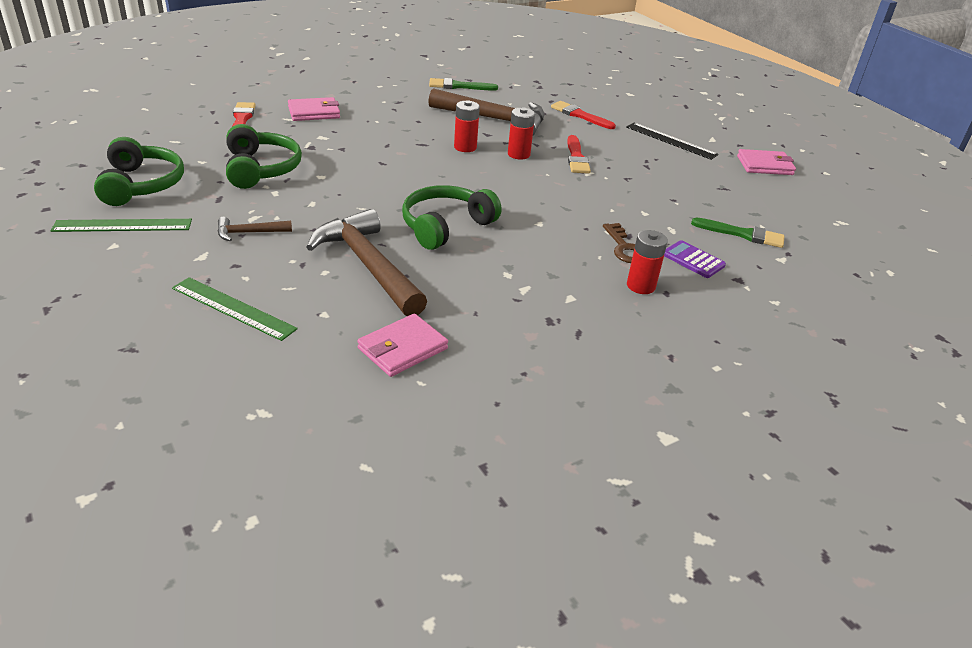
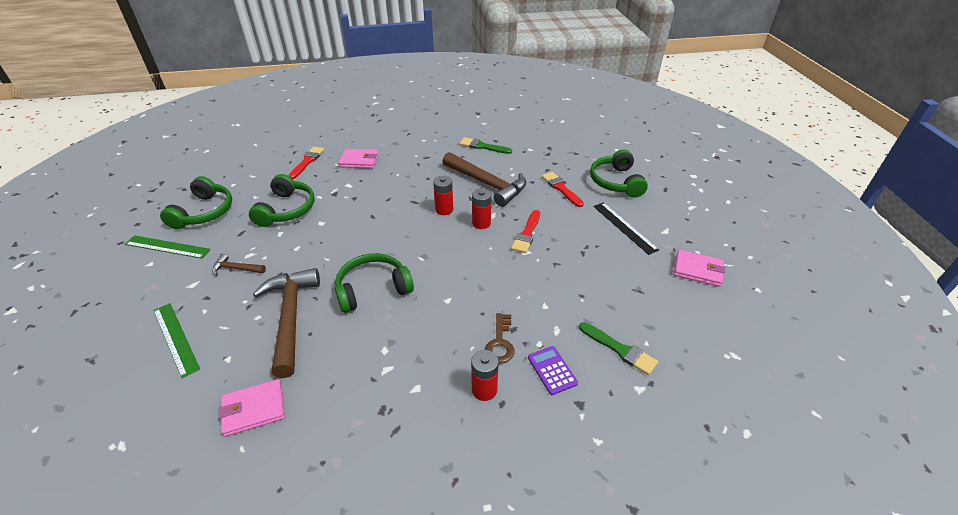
camera: 25 degrees right, 5 degrees up
(632, 104) = (616, 182): none -> green headphones

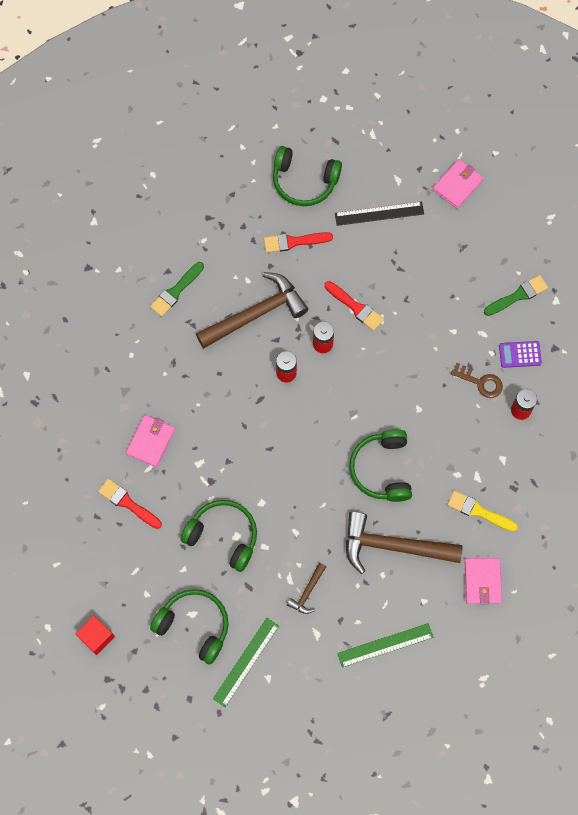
camera: 70 degrees left, 30 degrees up
(197, 170) = (96, 637): none -> red cube
(344, 381) = (478, 511): none -> yellow brush

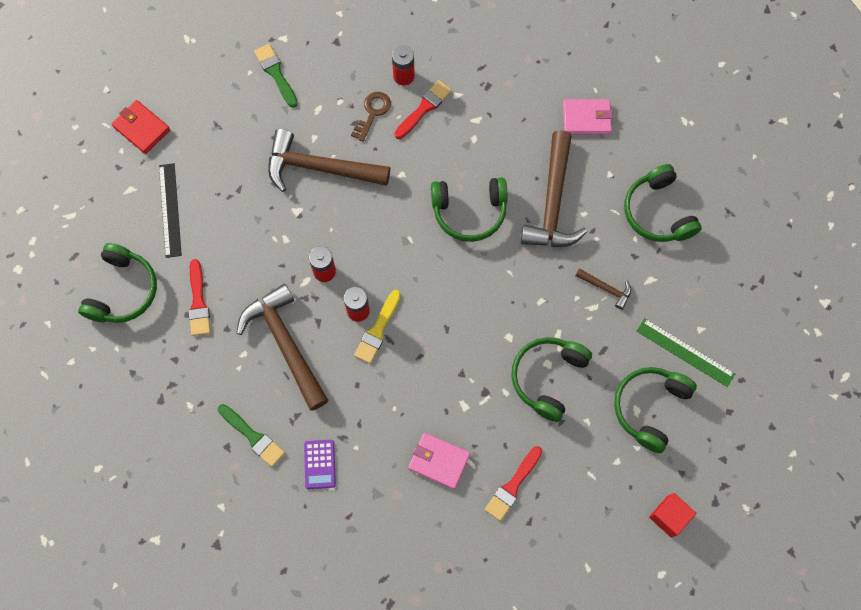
camera: 90 degrees left, 0 degrees up
(355, 307) = (282, 236): red brush -> red brush (424, 108)
(385, 645) = (658, 212): green ruler -> green headphones
(423, 337) = (320, 168): none -> brown hammer
(457, 185) = (142, 128): pink wallet -> red wallet
(478, 511) = (513, 119): yellow brush -> yellow brush (377, 330)
(520, 354) = (342, 74): purple calculator -> purple calculator (319, 464)

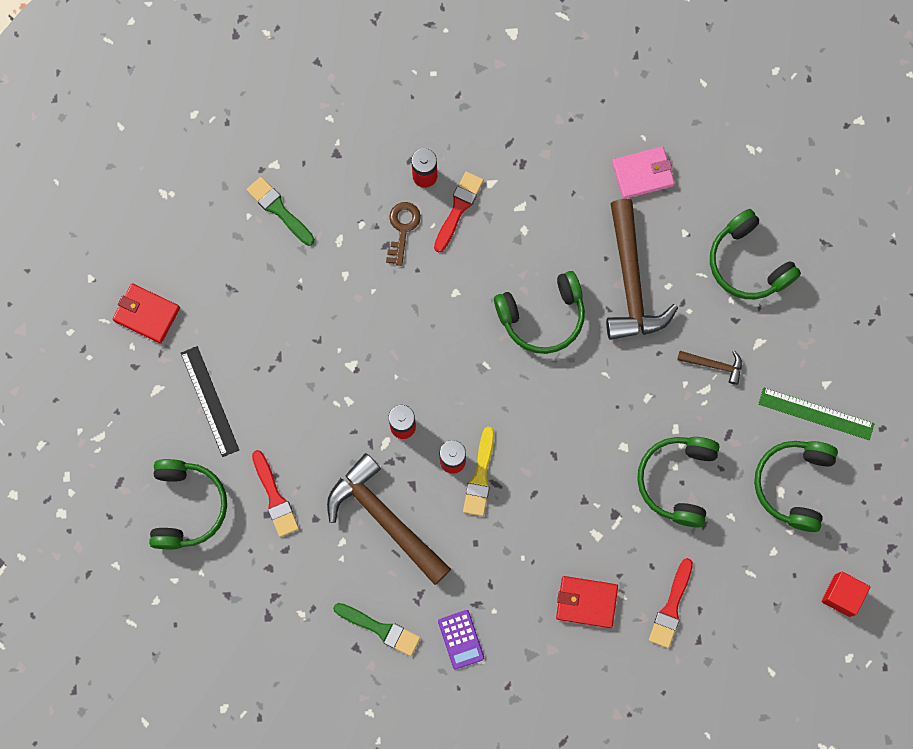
camera: 15 degrees left, 5 degrees up
(320, 168) = (362, 309): brown hammer -> none
(439, 461) = (586, 602): pink wallet -> red wallet

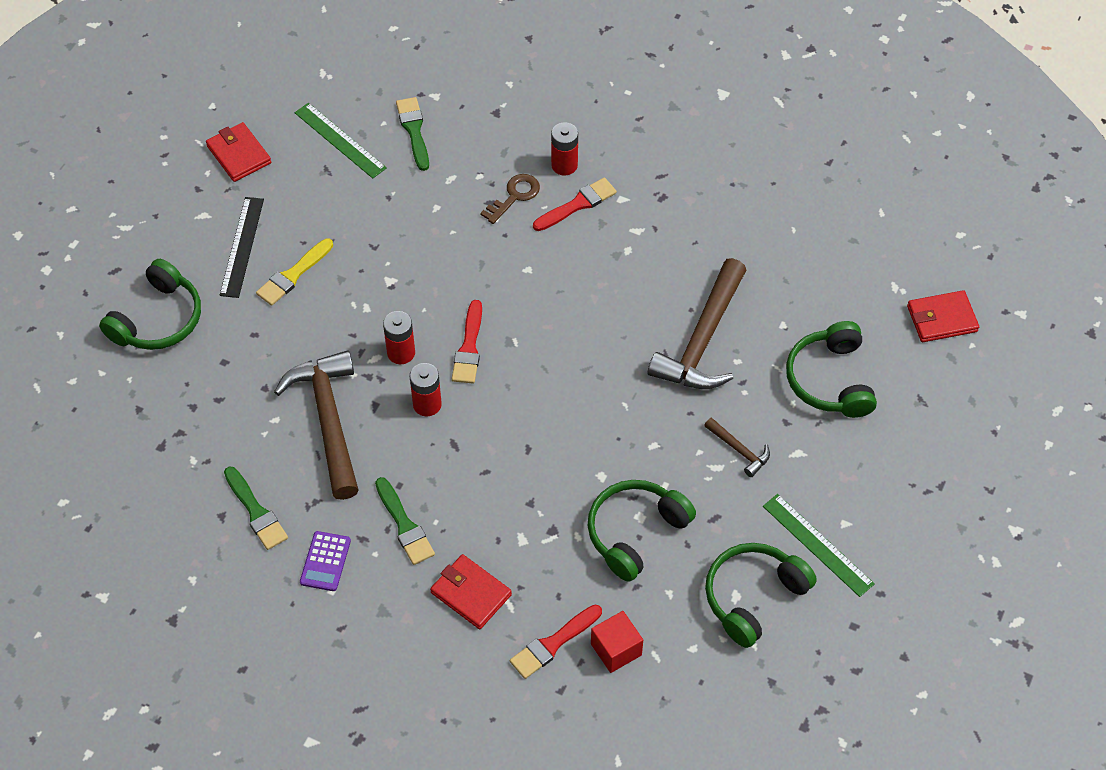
camera: 30 degrees right, 20 degrees down
(223, 253) = (340, 140): none -> green ruler
(275, 497) = (241, 352): red brush -> red brush (469, 347)
(480, 477) = (444, 431): yellow brush -> yellow brush (293, 275)
(501, 574) = (404, 525): none -> green brush
(542, 316) = (596, 327): green headphones -> none
(642, 174) = (773, 258): pink wallet -> none
(802, 159) = (941, 319): none -> red wallet
(842, 595) = (740, 727): red cube -> red cube (616, 649)

